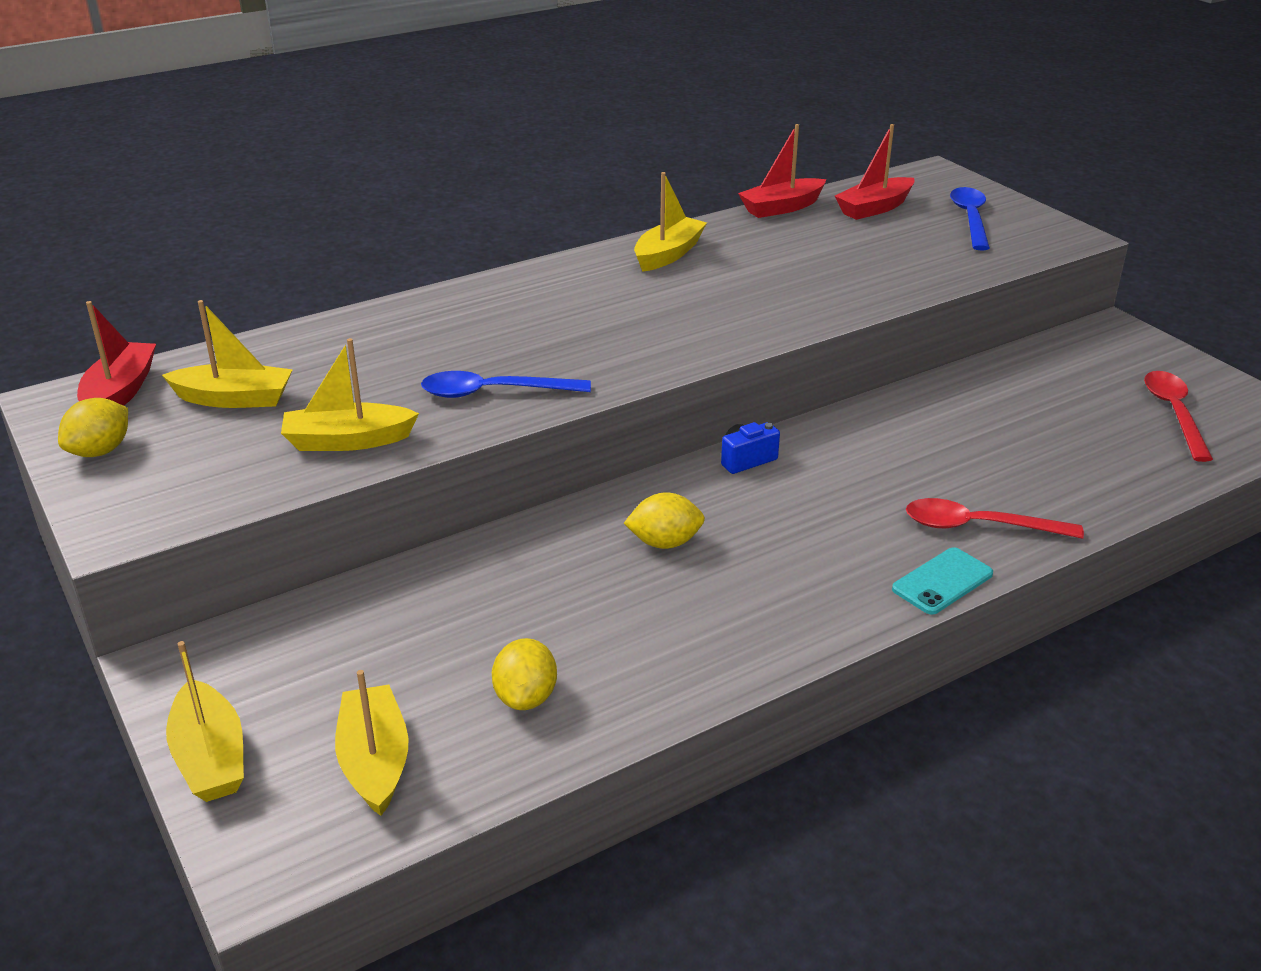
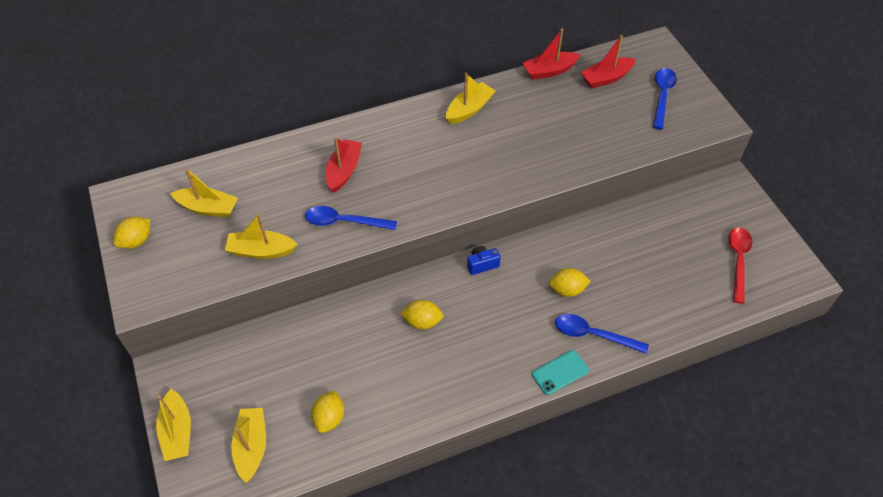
camera: 10 degrees right, 20 degrees up
(120, 392) = (150, 194): red boat -> red boat (344, 171)
(907, 476) = (567, 290): none -> yellow lemon
(978, 526) = (593, 335): red spoon -> blue spoon

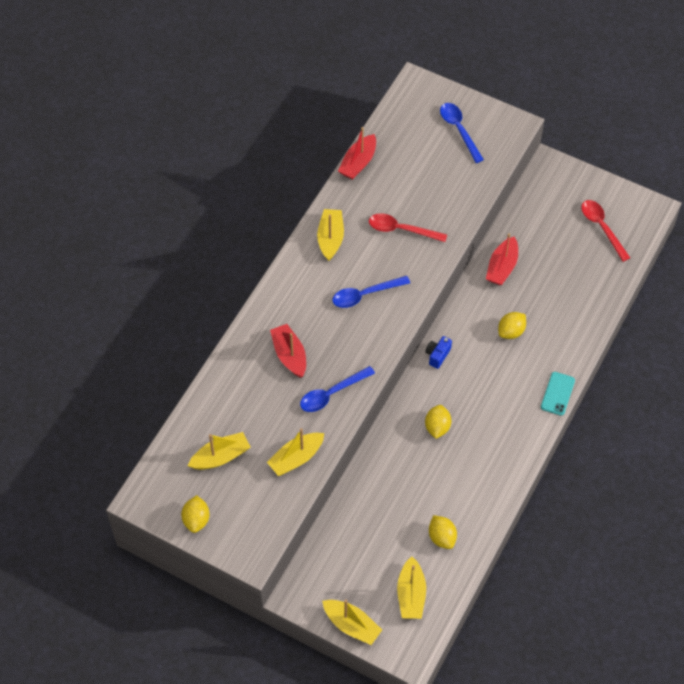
camera: 40 degrees left, 5 degrees up
(251, 446) = (411, 594): yellow boat -> yellow boat turned 135 degrees counterclockwise
(422, 322) = (437, 427): yellow lemon -> yellow lemon turned 45 degrees counterclockwise
(535, 138) = (401, 230): none -> red spoon
(593, 335) = (555, 351): blue spoon -> blue spoon (365, 295)
(606, 78) = (405, 141): red boat -> red boat (502, 267)

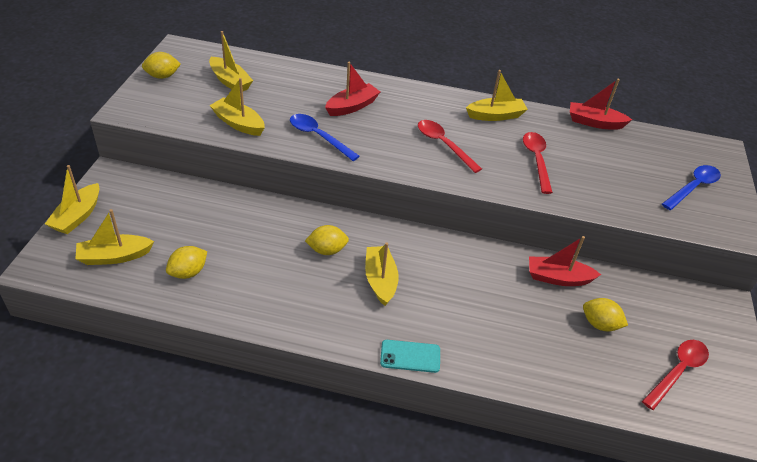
camera: 70 degrees right, 15 degrees down
(365, 295) = (443, 145): blue spoon -> red spoon
(437, 355) = (416, 238): blue camera -> none
(479, 395) = (380, 280): none -> yellow boat
(511, 331) = (476, 298): yellow lemon -> yellow lemon (599, 324)

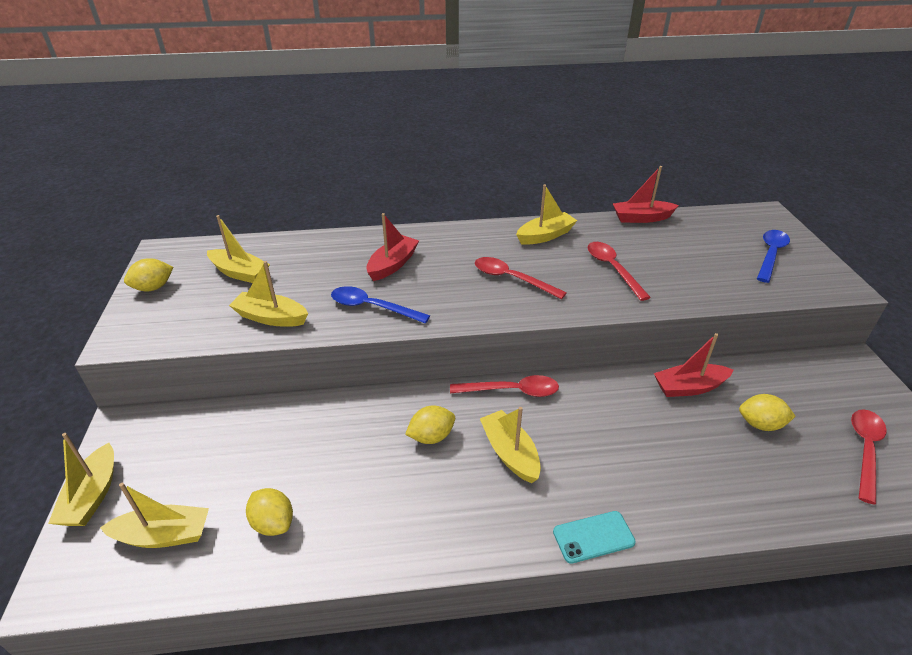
camera: 15 degrees left, 5 degrees down
(114, 256) = (164, 535): yellow boat -> yellow boat turned 150 degrees counterclockwise
(188, 272) = (273, 523): yellow lemon -> yellow lemon turned 75 degrees counterclockwise
(407, 236) = (512, 391): none -> red spoon

